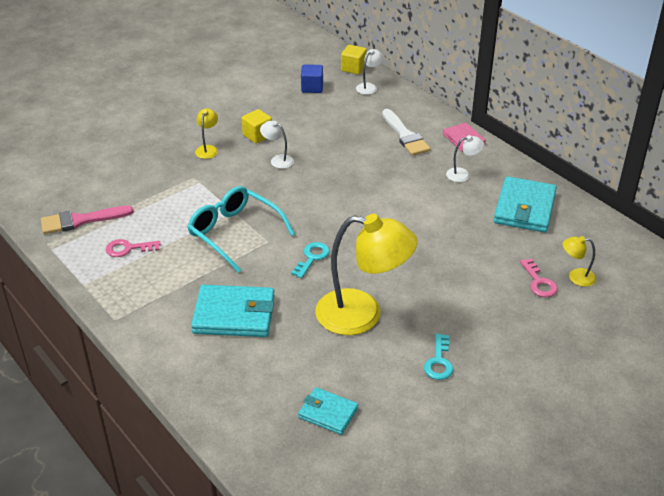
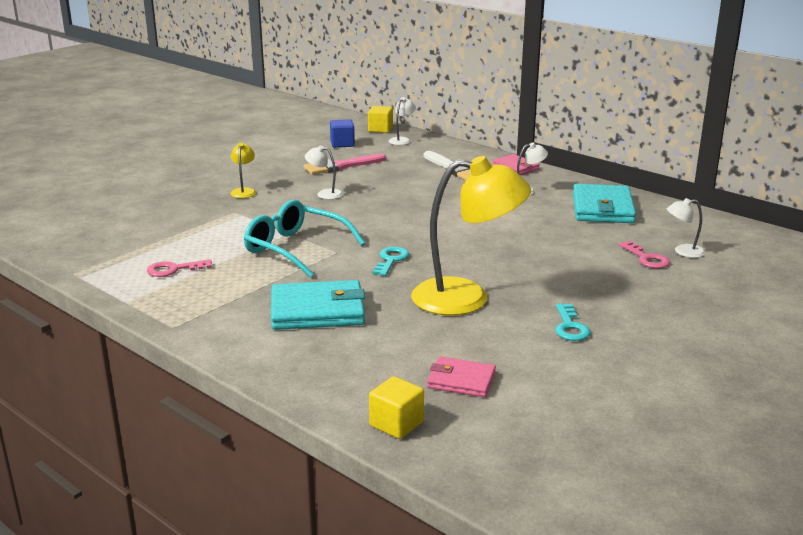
camera: 10 degrees left, 15 degrees down
(81, 220) = (110, 252): pink brush -> pink brush (340, 166)
(257, 135) = (296, 178): yellow cube -> yellow cube (396, 424)
(328, 413) = (461, 380): turquoise wallet -> pink wallet
(576, 277) = (683, 252): yellow lamp -> white lamp

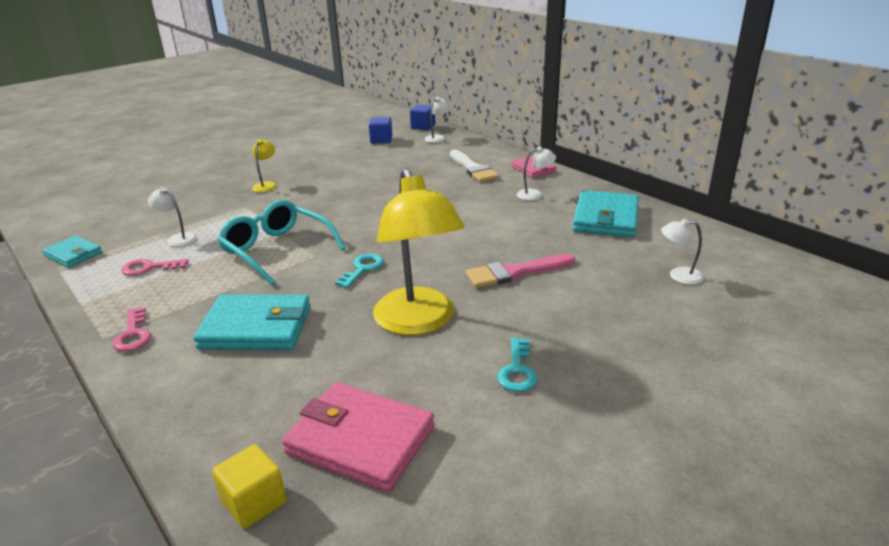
camera: 10 degrees right, 5 degrees up
(81, 262) = (73, 254): none -> turquoise wallet
(324, 194) = (338, 190): white lamp -> white lamp (178, 238)
(340, 166) = (368, 162): pink brush -> pink brush (514, 273)
(380, 129) = (423, 127): yellow cube -> blue cube
(461, 380) = (360, 440): pink wallet -> pink wallet, size x1.70
(466, 298) = (418, 322): yellow lamp -> yellow lamp turned 60 degrees clockwise
(647, 258) = (635, 282): pink key -> pink key (133, 334)

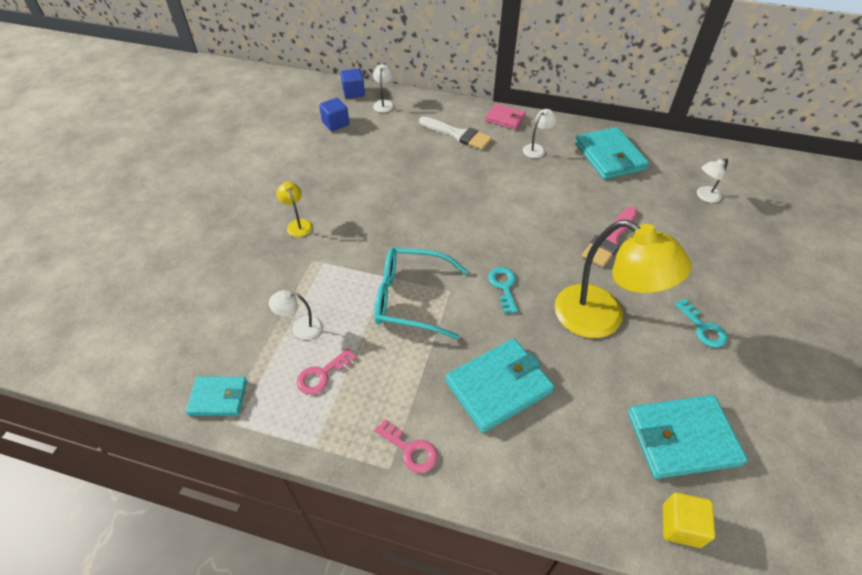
camera: 35 degrees left, 20 degrees up
(360, 440) = (682, 438): pink wallet -> turquoise wallet

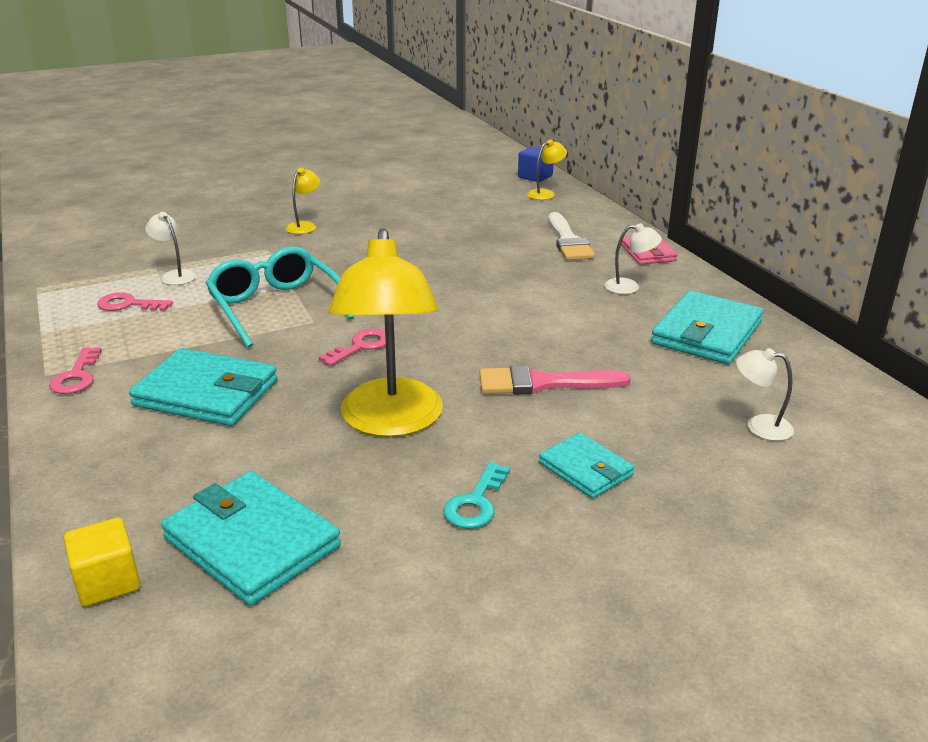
camera: 50 degrees right, 20 degrees down
(218, 398) = (59, 276): turquoise wallet -> turquoise wallet (585, 469)
(335, 123) = (472, 187): blue cube -> none
(384, 104) = (545, 193): white lamp -> yellow lamp
(503, 286) = (361, 346): turquoise key -> pink key

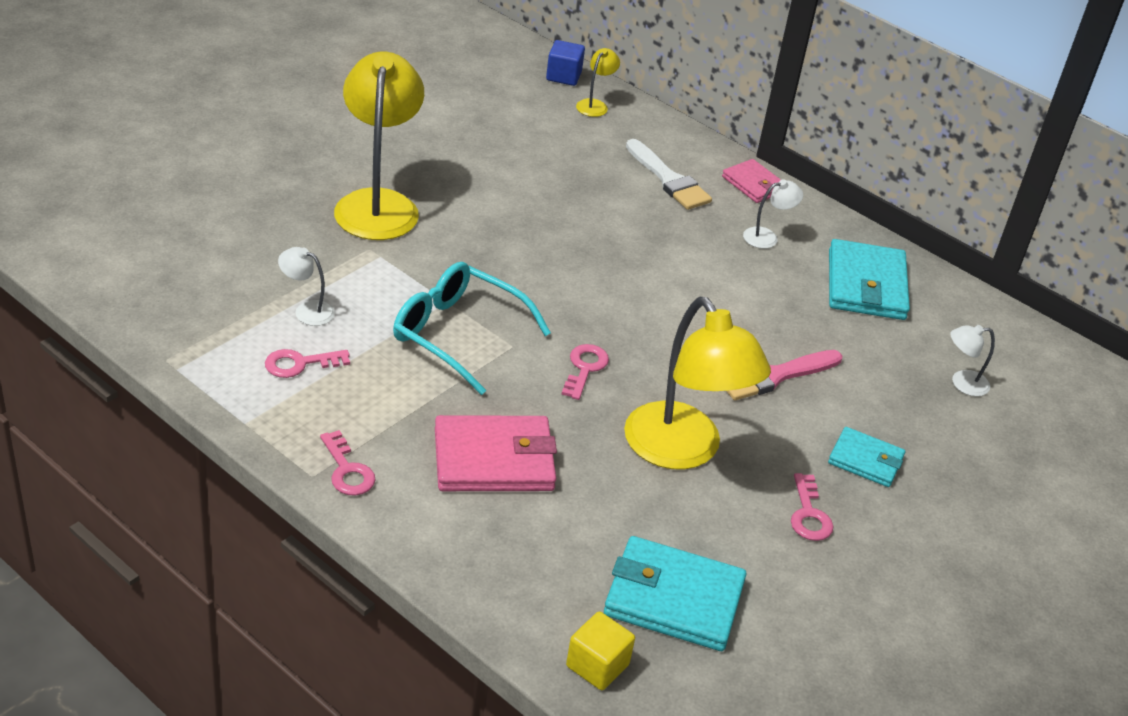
camera: 30 degrees left, 10 degrees up
(206, 393) = (493, 459): turquoise wallet -> pink wallet
(304, 226) = (378, 204): yellow lamp -> yellow lamp, size x2.35
(475, 503) = (809, 515): turquoise key -> pink key

